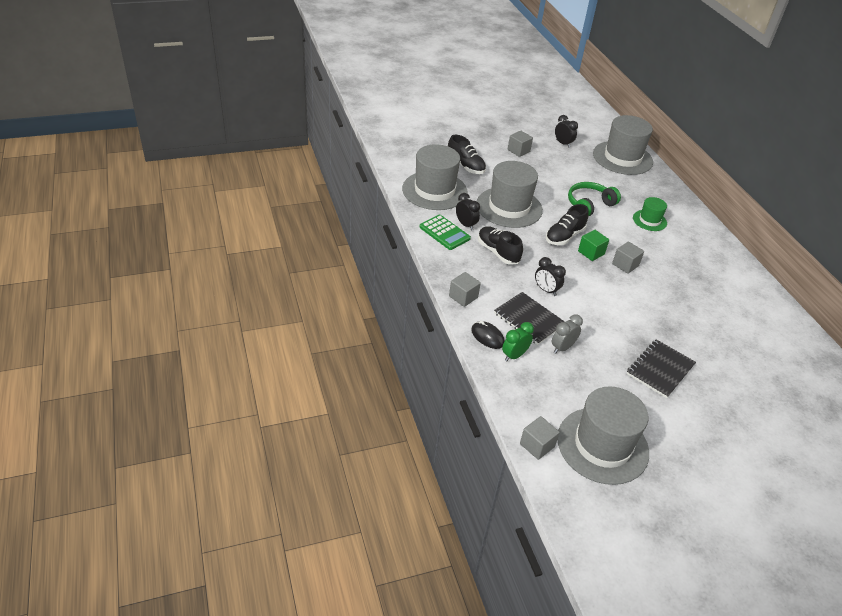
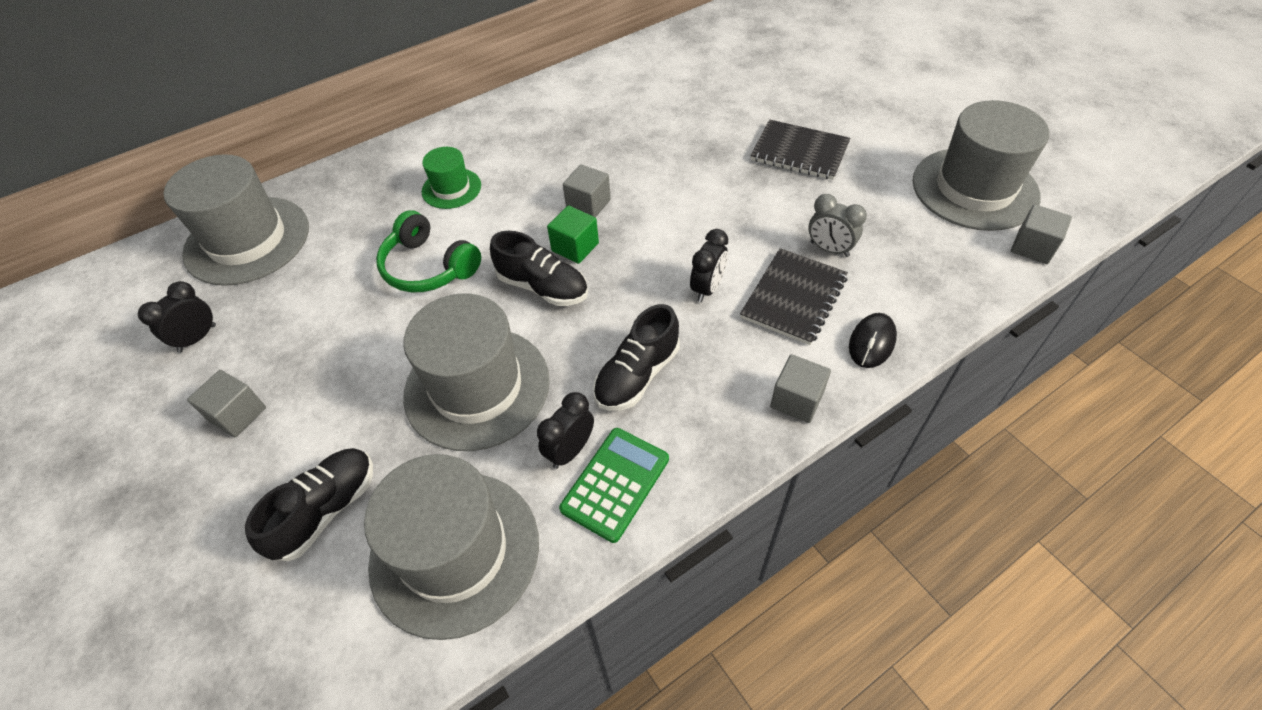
camera: 100 degrees left, 10 degrees up
(514, 355) = (888, 300): green clock -> none

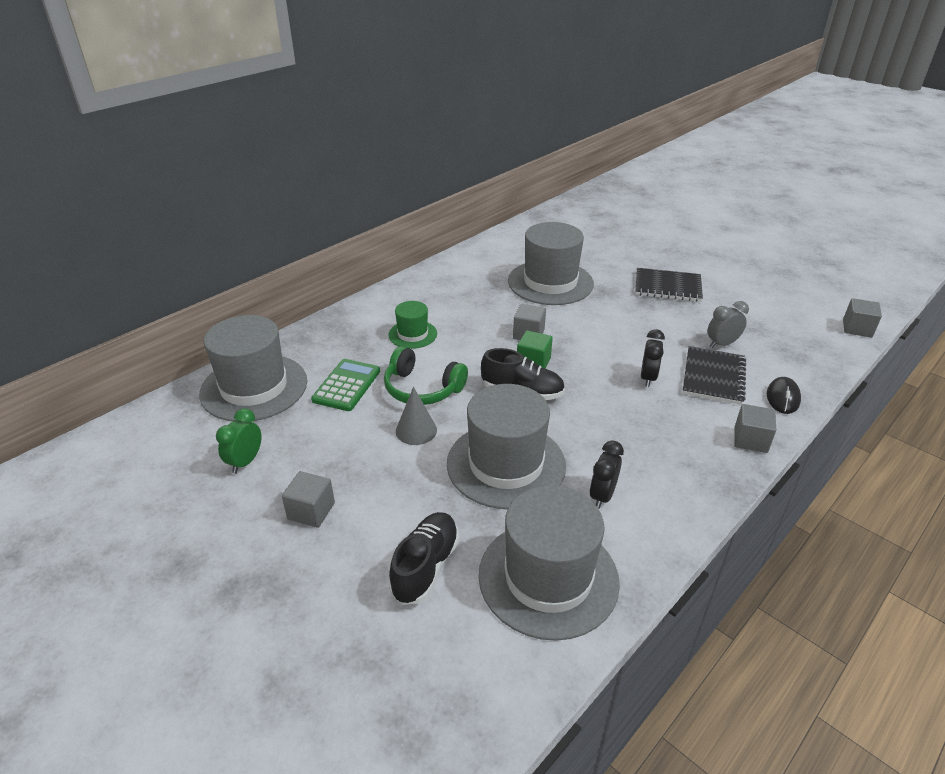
camera: 15 degrees left, 15 degrees down
(197, 338) = (245, 462): black clock -> green clock
(396, 324) = (416, 430): none -> grey cone
(615, 484) = (648, 512): green calculator -> green calculator (347, 385)
(637, 375) = (626, 440): black shoe -> none
(829, 249) = (722, 344): grey clock -> grey clock turned 135 degrees clockwise
(974, 188) = (800, 298): grey hat -> grey hat (550, 282)

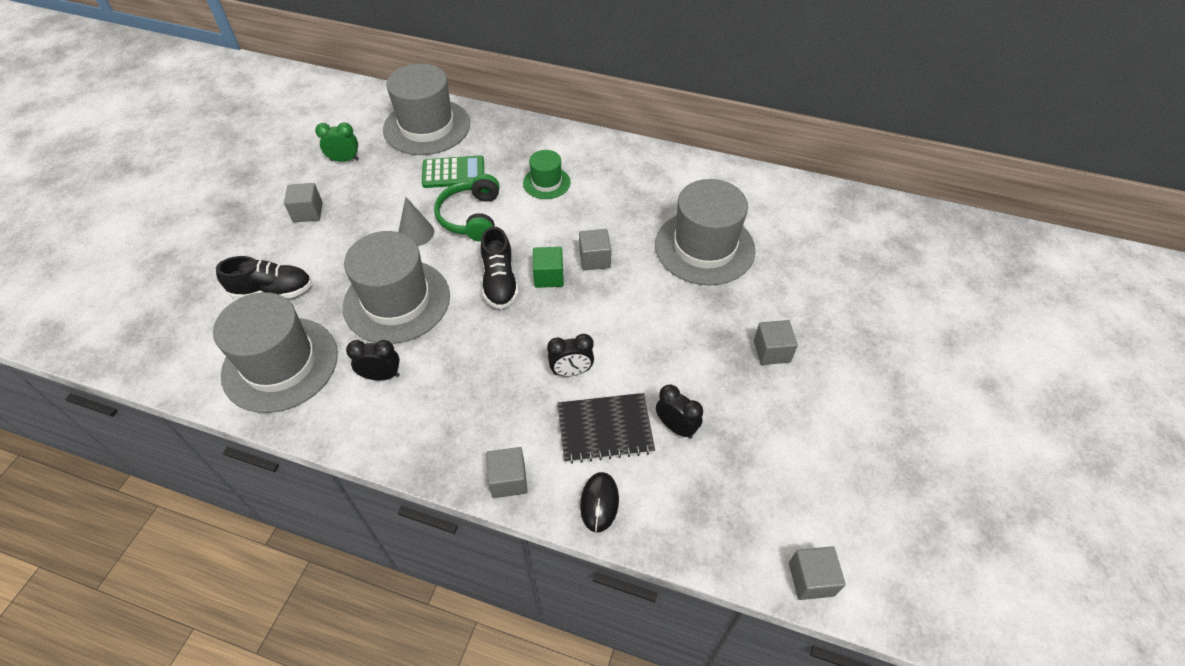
camera: 65 degrees right, 15 degrees up
(667, 286) = (771, 351): black notebook -> grey cube
(722, 344) = (676, 427): grey clock -> black clock
(782, 398) = (599, 503): black mouse -> black mouse turned 75 degrees counterclockwise

